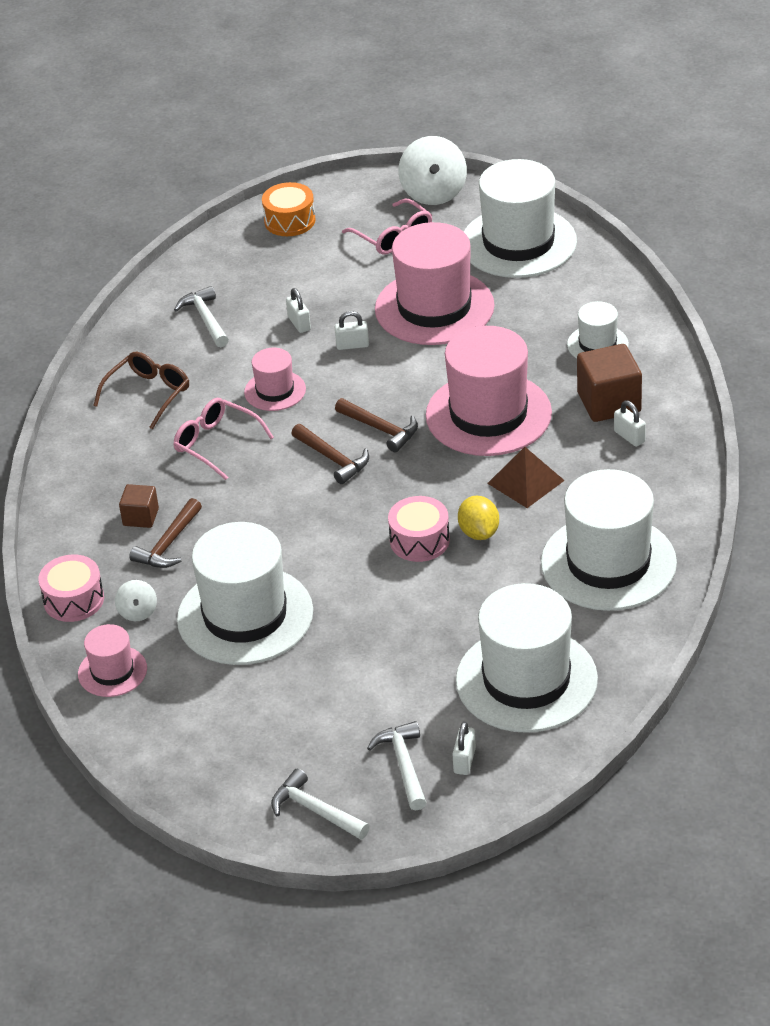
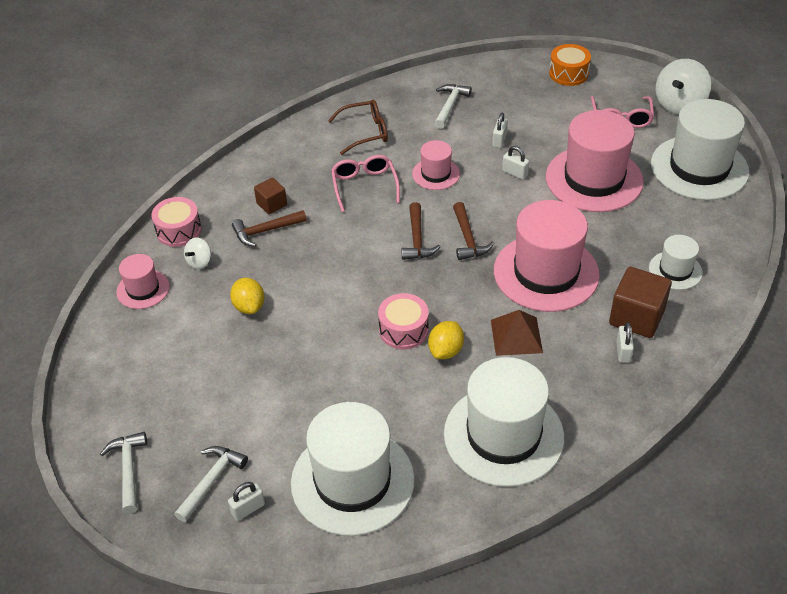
camera: 40 degrees right, 5 degrees up
(245, 616) = (249, 306): white hat -> yellow lemon

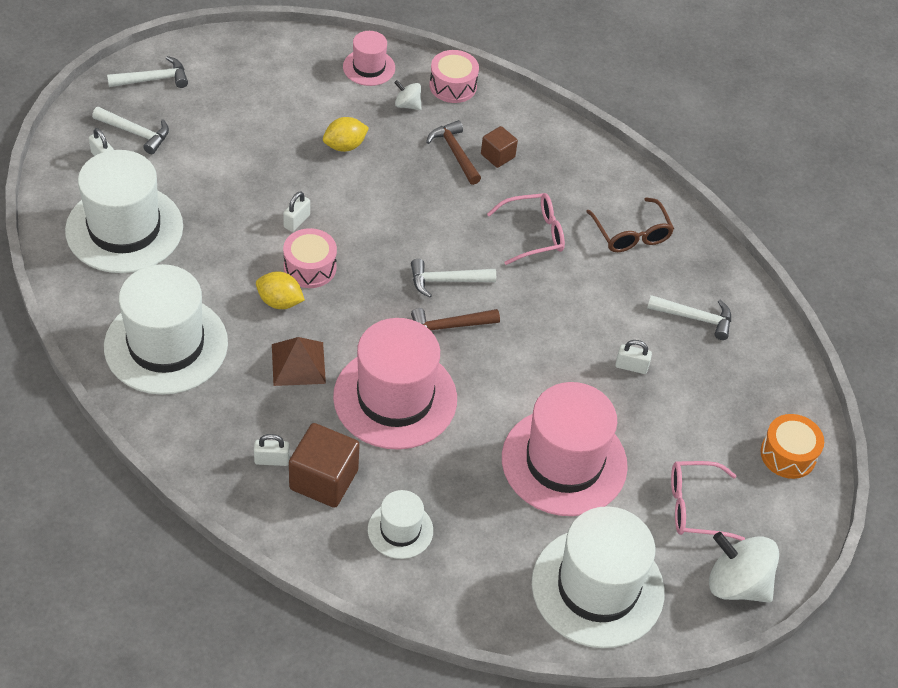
camera: 80 degrees right, 5 degrees up
(417, 239) = (446, 280): brown hammer -> white hammer
(436, 174) = (560, 300): pink hat -> none
(515, 173) = (568, 379): white padlock -> white padlock (297, 221)

